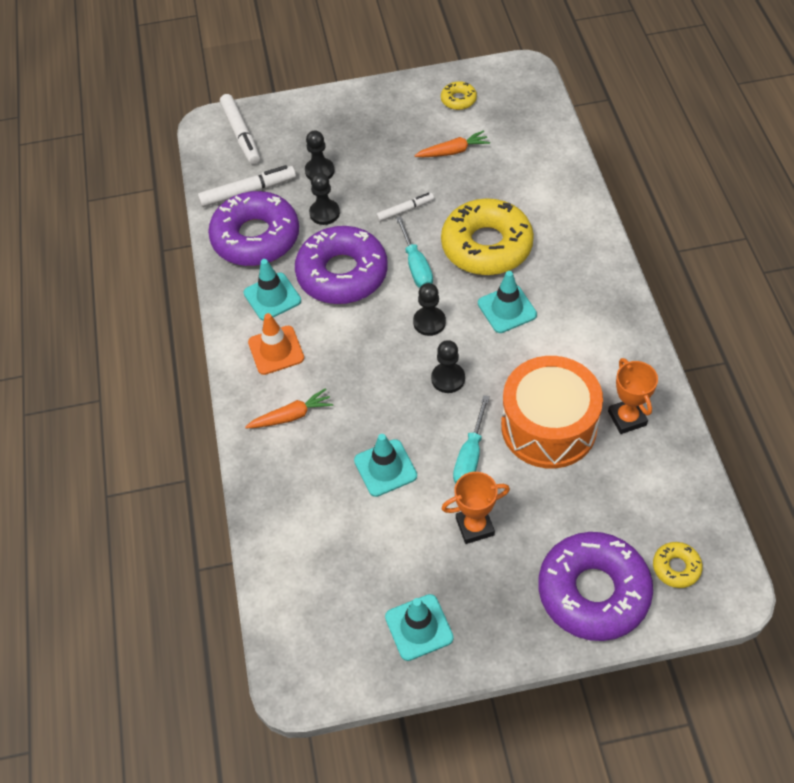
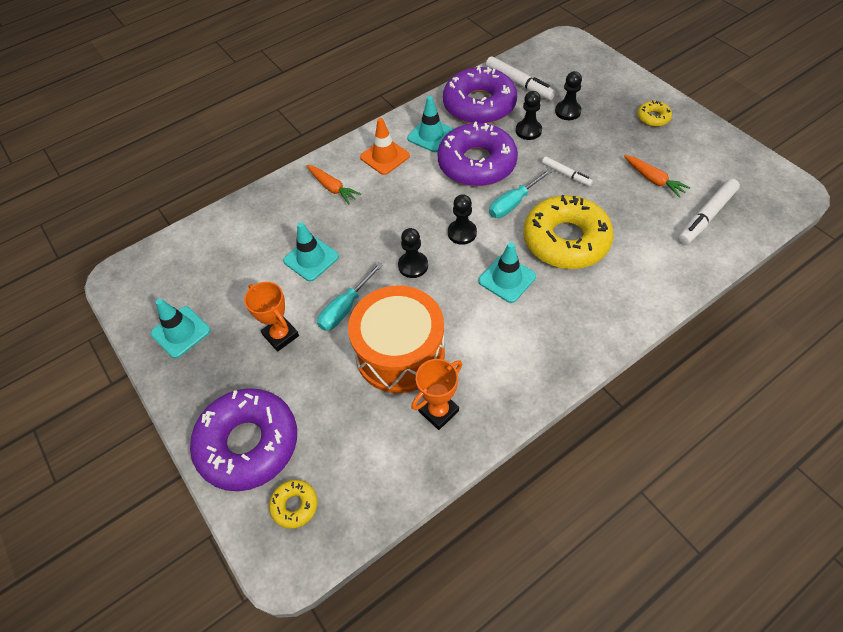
camera: 65 degrees right, 0 degrees up
(241, 134) = (570, 58): white marker -> white marker (706, 216)
(458, 100) = (715, 161): yellow donut -> yellow donut (653, 118)
(470, 456) = (345, 308): turquoise screwdriver -> turquoise screwdriver turned 45 degrees counterclockwise

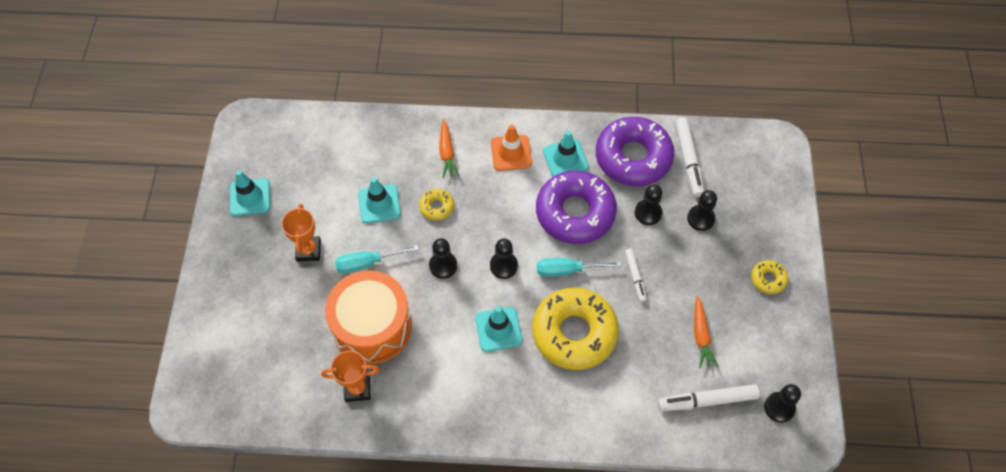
camera: 35 degrees right, 5 degrees up
(248, 443) = (226, 313): purple donut -> none
(295, 505) = (218, 377): yellow donut -> yellow donut (436, 207)
(754, 187) = (779, 407): none -> black pawn

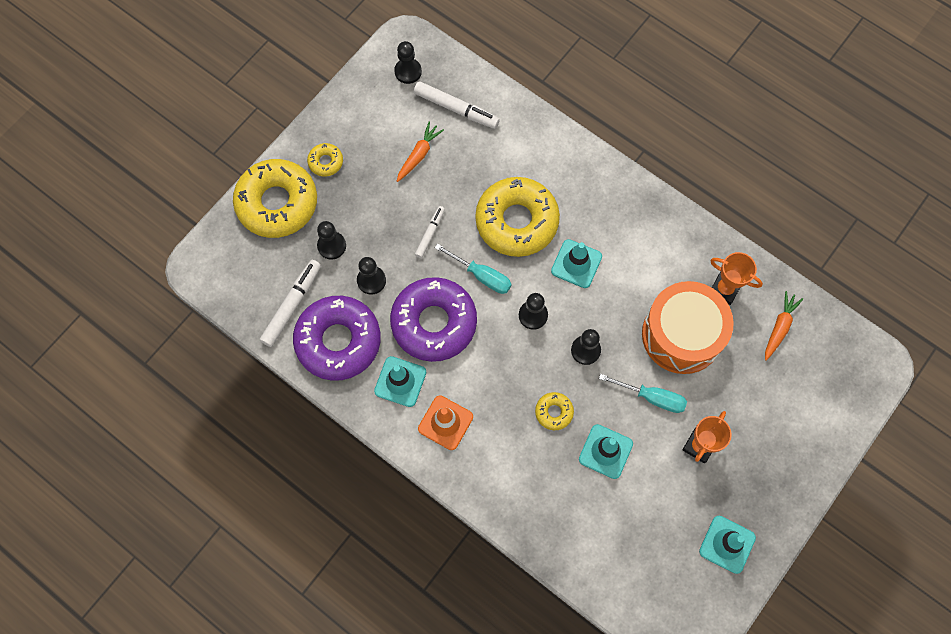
camera: 145 degrees left, 10 degrees up
(447, 153) = (506, 464): orange carrot -> orange carrot (779, 327)
(772, 223) = (277, 203): none -> yellow donut

